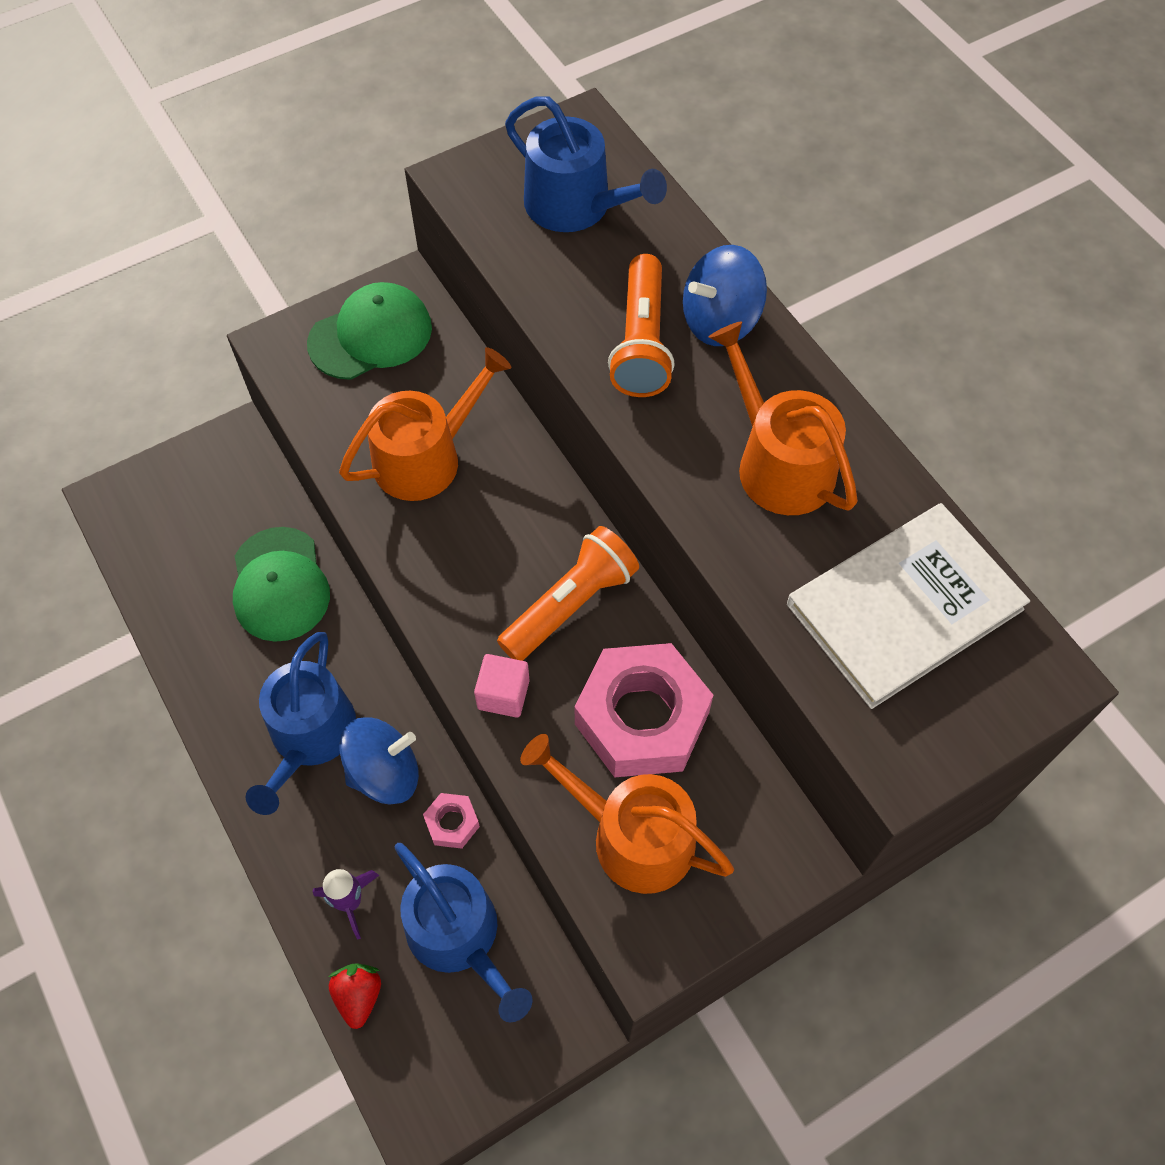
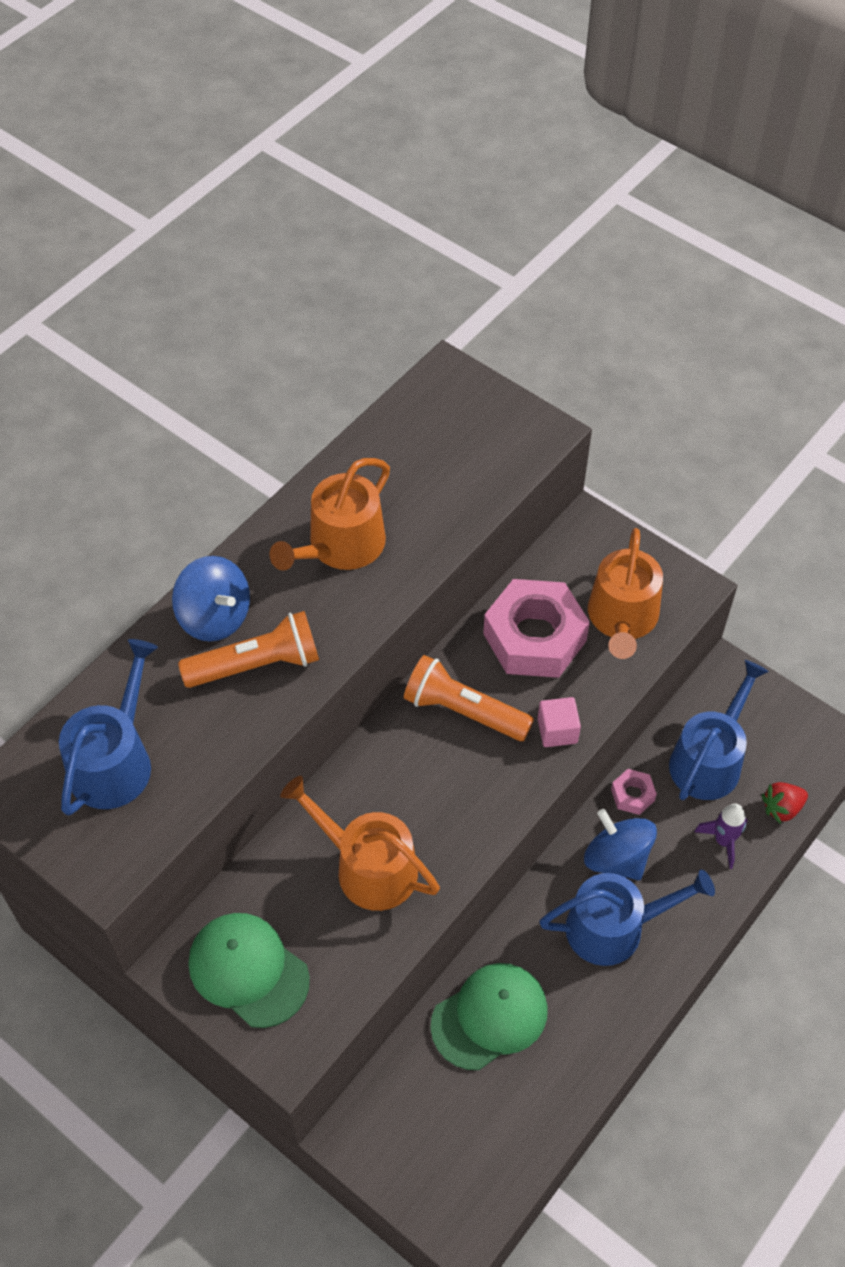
camera: 110 degrees left, 5 degrees down
(904, 607) = (430, 451): white book -> none

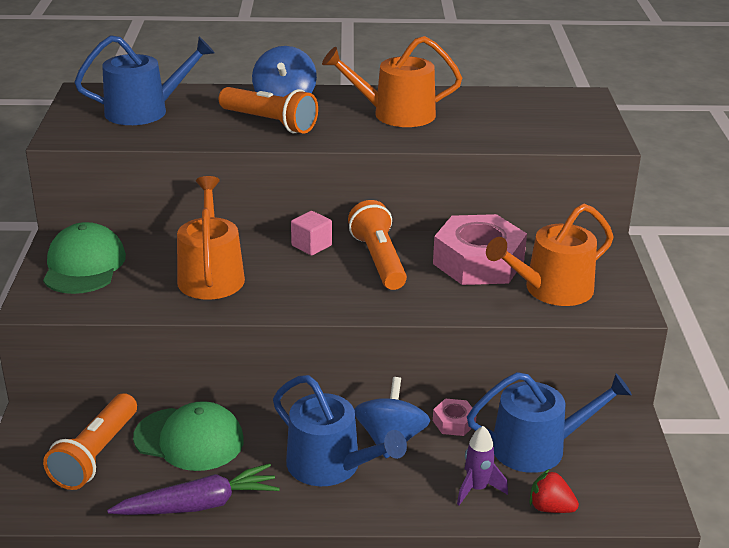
camera: 50 degrees right, 25 degrees down
(450, 1109) = (96, 455): none -> orange flashlight
(557, 731) = (418, 302): pink cube -> pink cube (311, 245)
(585, 1063) = (199, 505): none -> purple carrot

